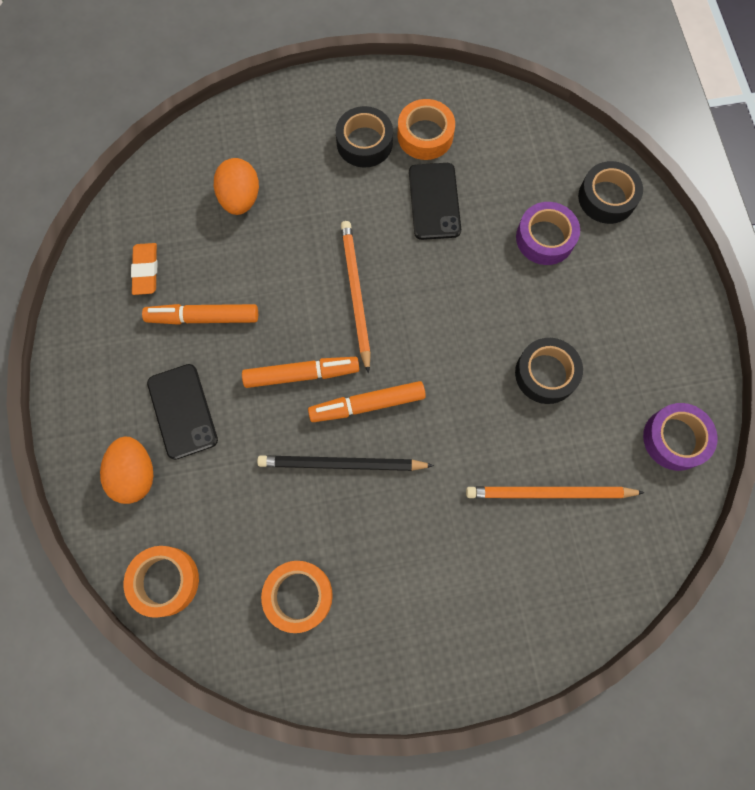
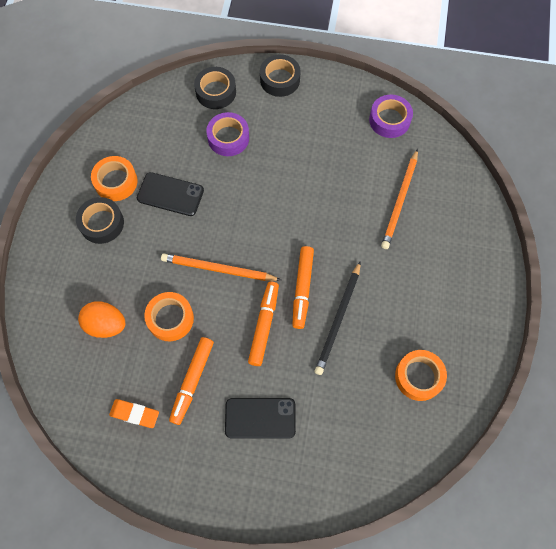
camera: 70 degrees left, 5 degrees down
(135, 474) = (296, 467): orange egg -> none
(165, 581) = (381, 466): orange tape -> orange tape (170, 319)
(546, 374) = (322, 173): black tape -> black tape (280, 79)

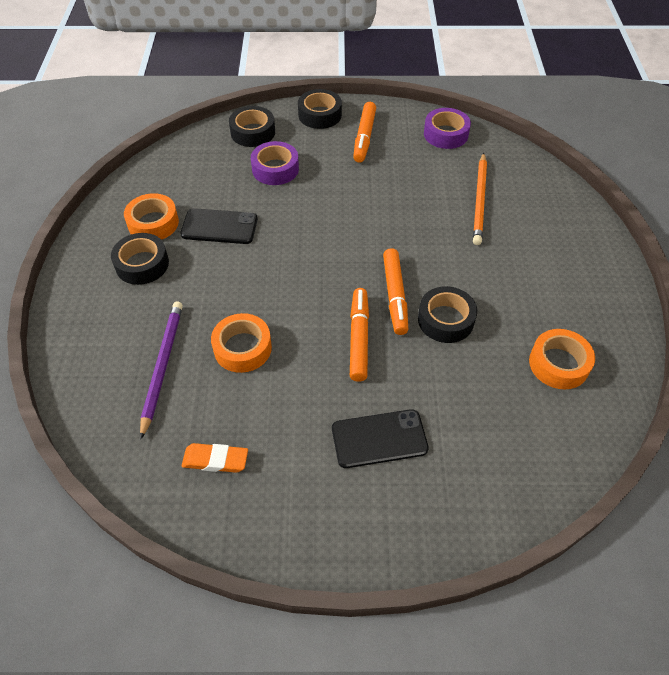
camera: 10 degrees left, 15 degrees down
(106, 325) = (162, 366): orange egg -> purple pencil
(192, 381) = (283, 411): orange marker -> orange marker (364, 137)
(218, 269) = (290, 290): orange pencil -> none
(338, 319) = (445, 320): black pencil -> black tape

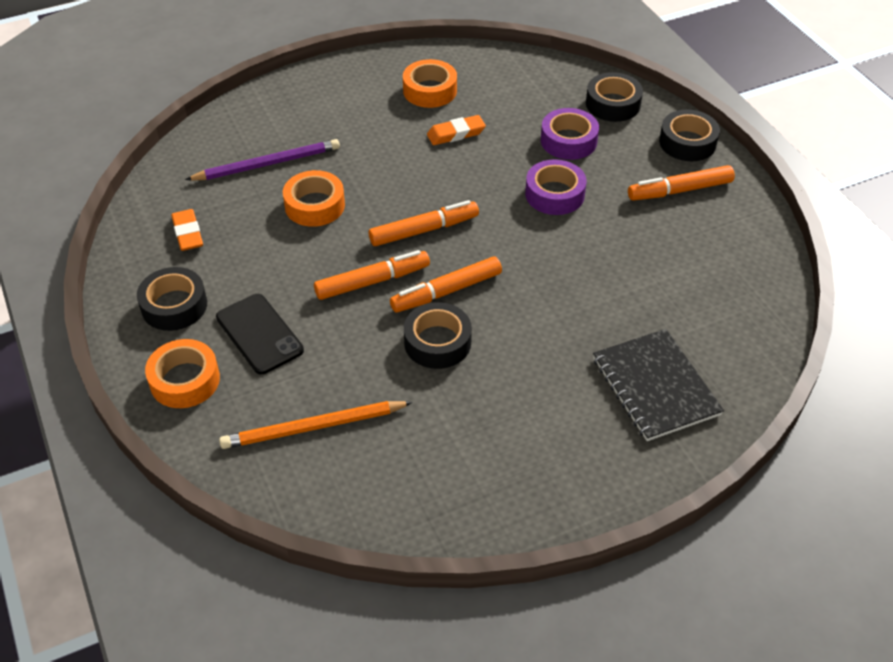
camera: 65 degrees right, 5 degrees down
(142, 264) = (374, 105): black tape -> black tape (174, 306)
(219, 227) = (456, 134): black phone -> orange eraser
(319, 285) = (424, 230): none -> orange marker
(445, 134) = (748, 258): purple tape -> purple tape (554, 194)
(479, 200) = (650, 322): orange pencil -> orange pencil (313, 427)
(537, 220) = (655, 386): none -> black notebook
(558, 364) = (431, 457): orange tape -> orange tape (185, 380)

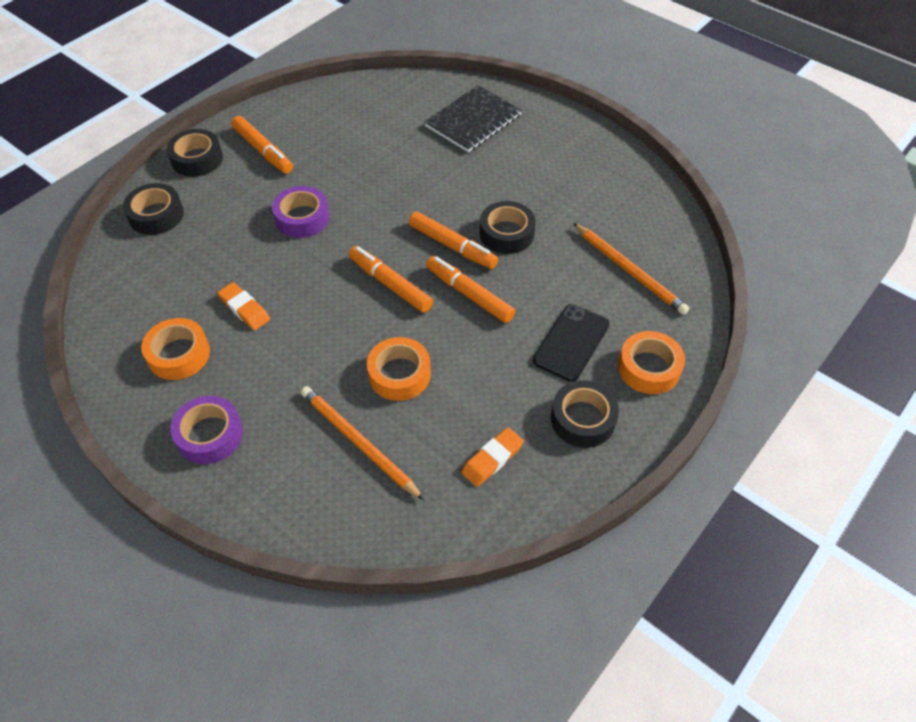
camera: 115 degrees left, 5 degrees up
(267, 164) = (358, 443): purple pencil -> orange pencil
(568, 141) = (224, 229): purple tape -> purple tape (209, 435)

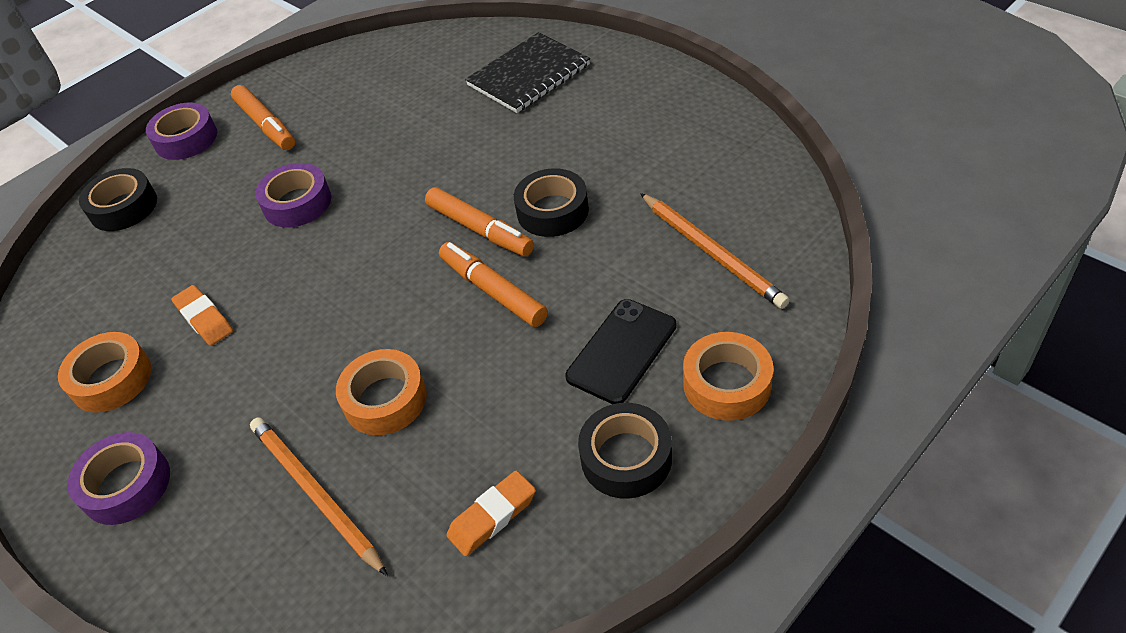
camera: 10 degrees right, 5 degrees down
(197, 159) = (186, 139): black tape -> purple tape
(390, 284) = (392, 281): orange marker -> none

